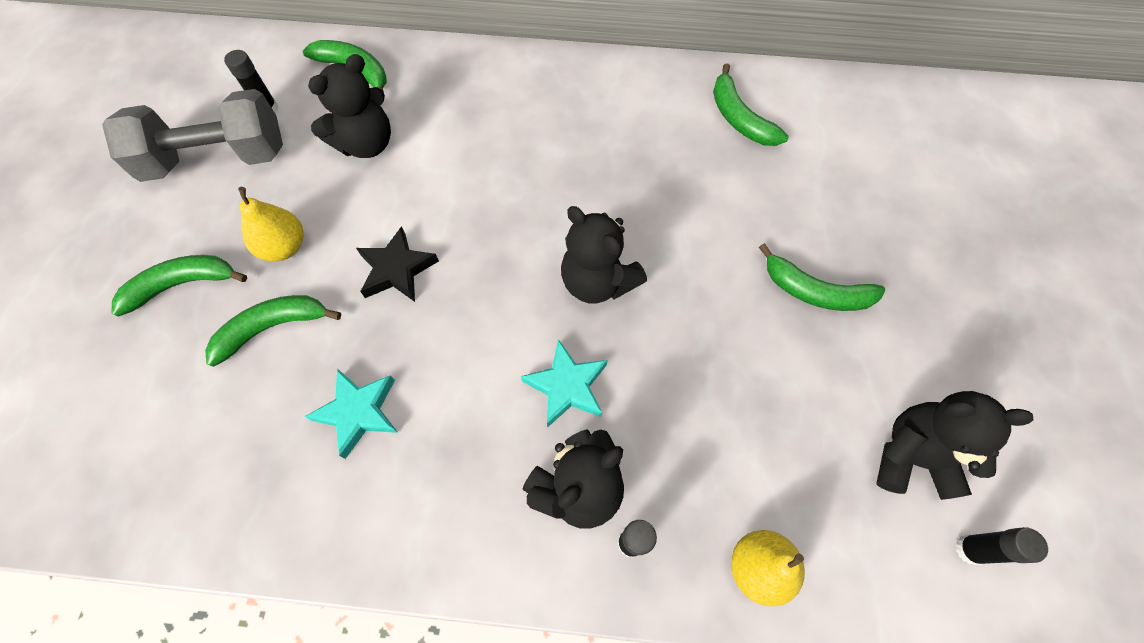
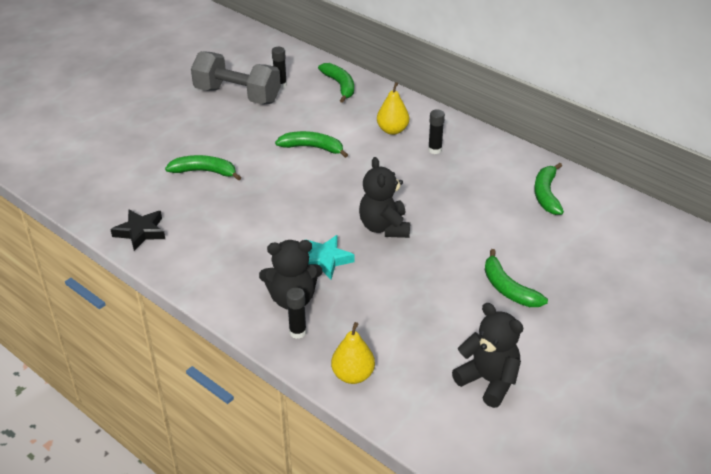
camera: 35 degrees right, 25 degrees down
(182, 285) = (179, 137): green banana -> green banana (312, 148)
(284, 247) = (238, 143): yellow pear -> yellow pear (392, 130)
(358, 412) = (215, 221): turquoise star -> none
(366, 143) = (316, 119): black teddy bear -> none
(397, 269) = (284, 176): black star -> black star (140, 232)
(969, 549) = (479, 432): black glue stick -> black glue stick (435, 150)

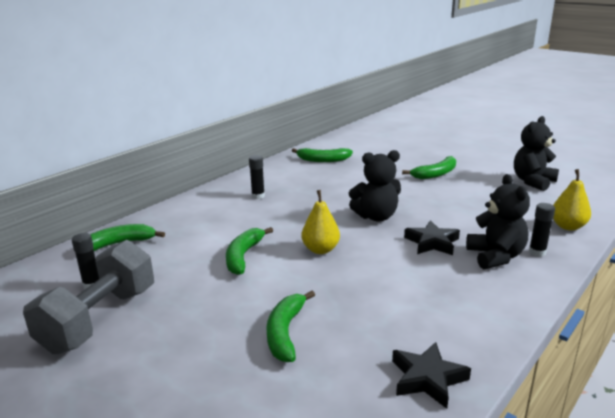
camera: 90 degrees left, 15 degrees down
(325, 260) = (432, 242): turquoise star -> black star
(392, 130) = (220, 214): yellow pear -> yellow pear (320, 249)

